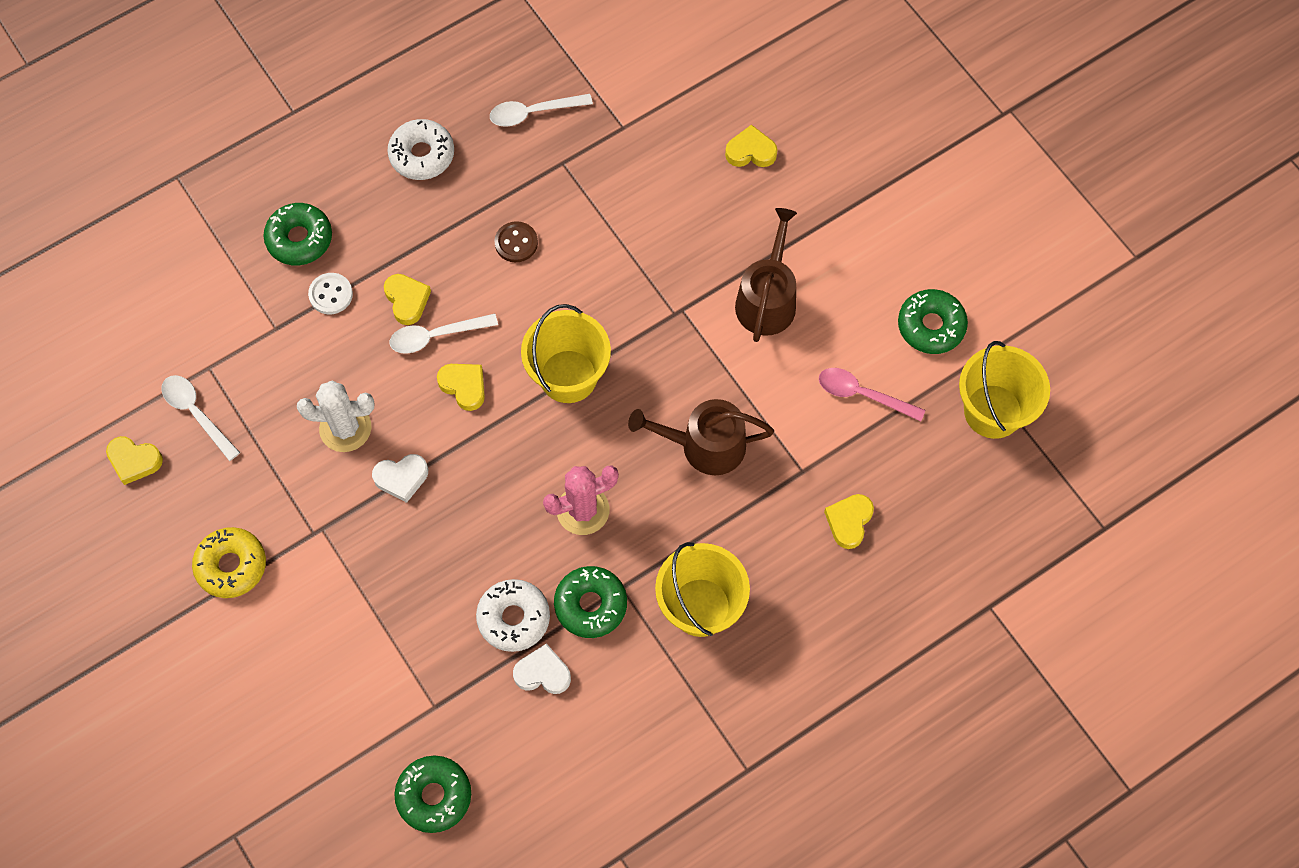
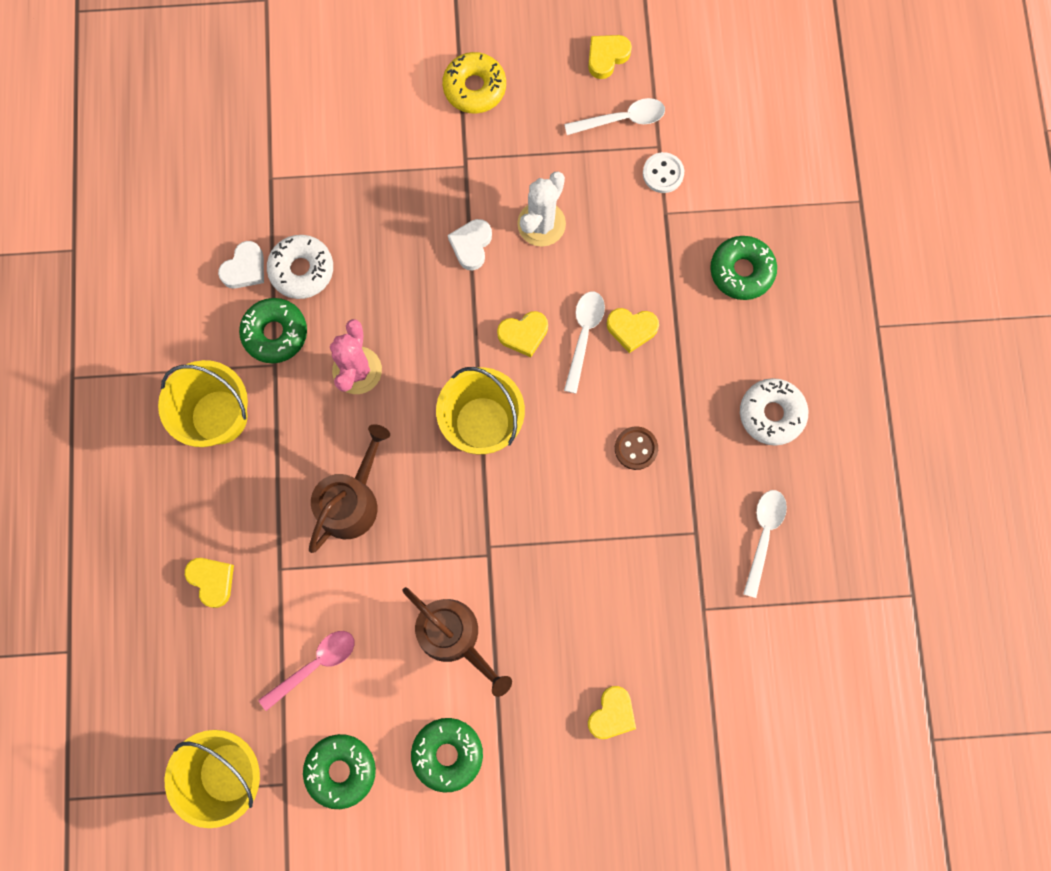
camera: 120 degrees right, 10 degrees up
(331, 294) = (672, 271): white button -> white button (663, 173)
(434, 796) = (204, 144): green donut -> green donut (447, 754)

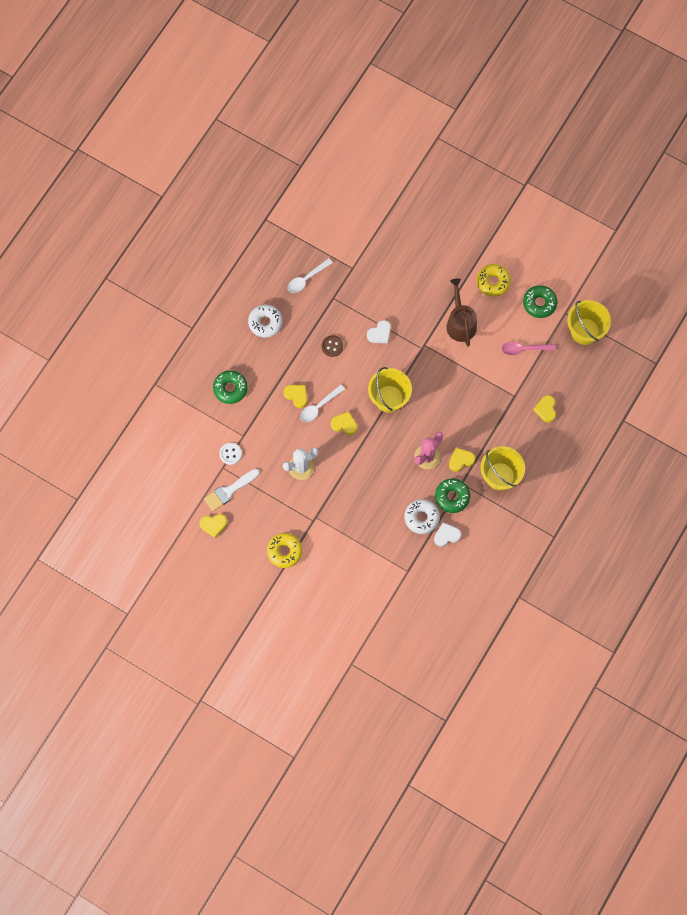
camera: 145 degrees left, 5 degrees down
(352, 501) = (466, 403): brown watering can -> none
(447, 754) = (493, 282): green donut -> yellow donut
(471, 245) = (339, 478): white heart -> white heart (380, 334)
(612, 714) = (417, 254): yellow heart -> yellow heart (461, 460)
(622, 119) = (229, 491): white spoon -> white brush

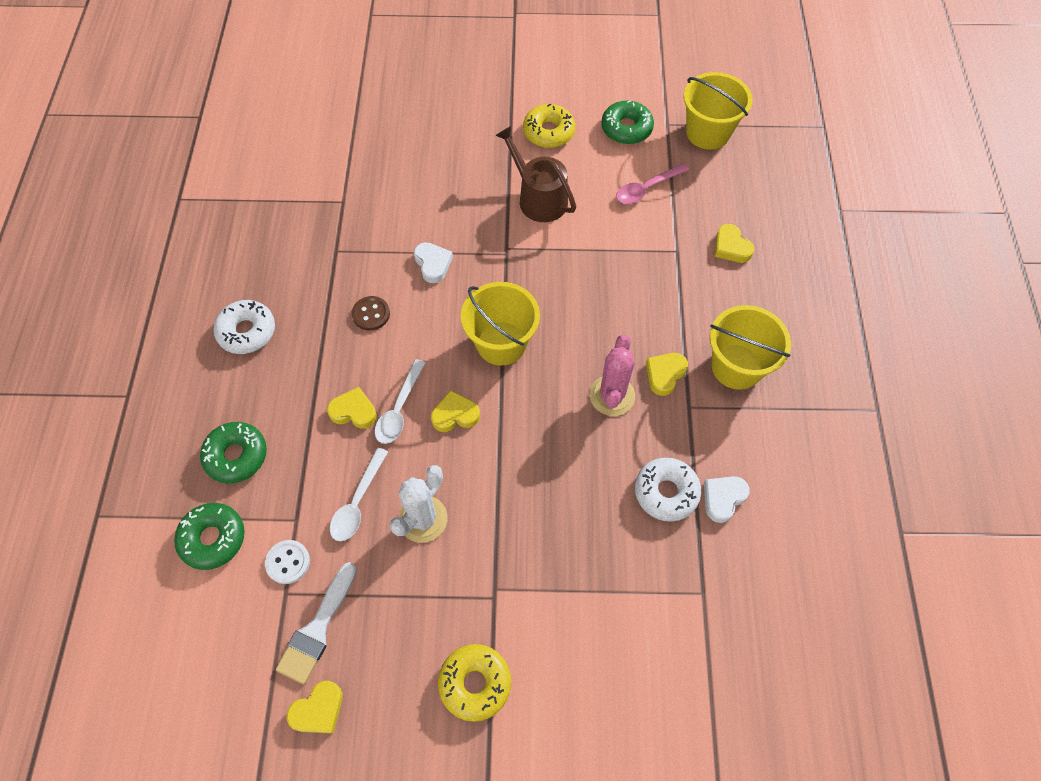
camera: 30 degrees left, 10 degrees down
(306, 279) = (281, 245): white spoon -> white spoon (357, 502)
(380, 334) = (433, 264): white heart -> white heart turned 45 degrees counterclockwise
(452, 497) = (689, 434): green donut -> green donut (213, 538)

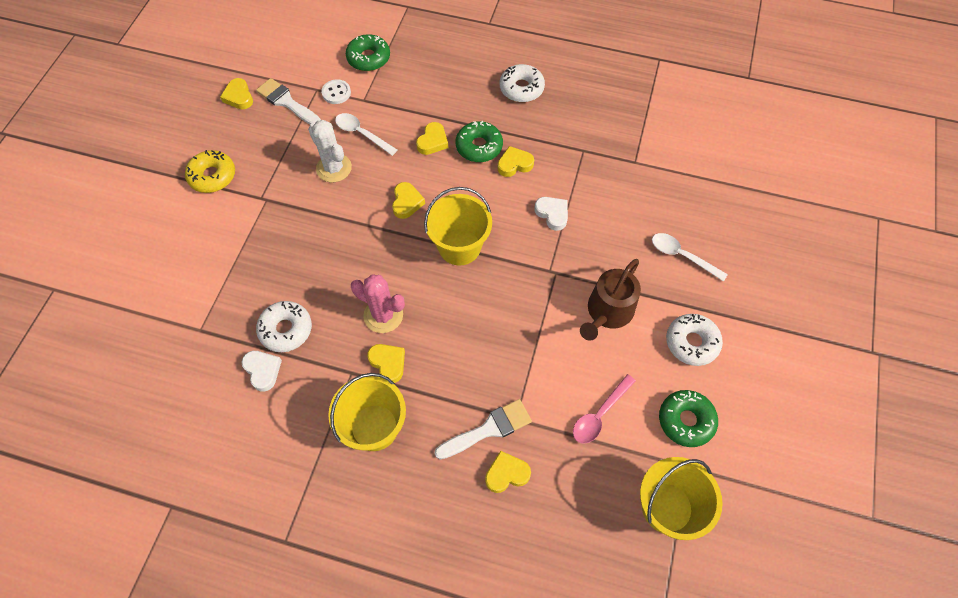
camera: 105 degrees right, 0 degrees up
(236, 456) = (422, 74): green donut -> green donut (479, 147)
(371, 314) = (514, 164): brown button -> yellow heart
(399, 409) = (424, 168): white spoon -> white spoon (682, 256)
(433, 264) = (552, 214): white heart -> white heart turned 120 degrees counterclockwise
(538, 198) = (607, 312): brown watering can -> brown watering can turned 150 degrees clockwise
(548, 132) = (691, 343): yellow donut -> white donut
(646, 189) = (599, 415): pink spoon -> pink spoon turned 120 degrees counterclockwise
(696, 270) = (488, 429): none -> white brush

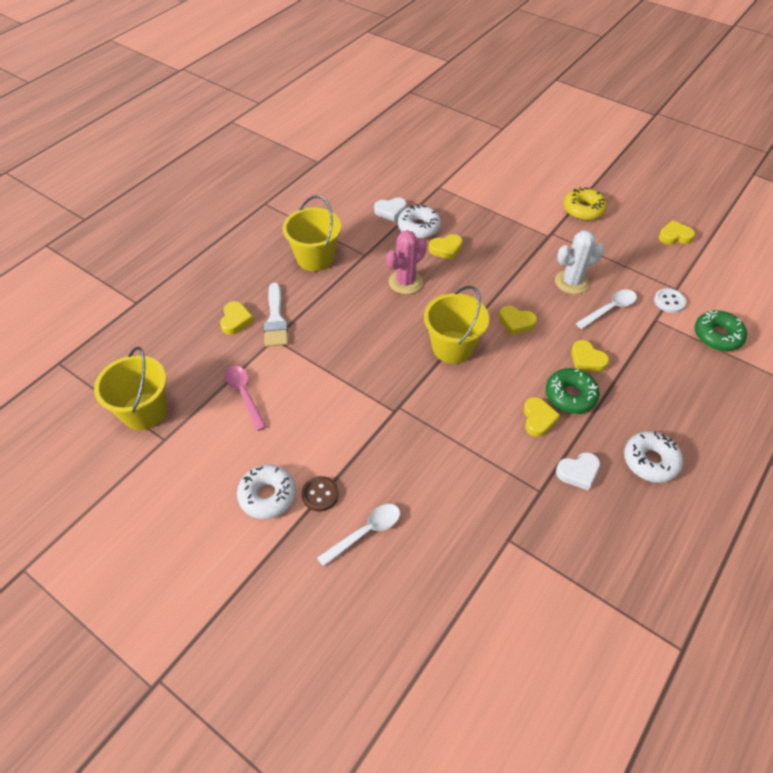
camera: 110 degrees right, 10 degrees down
(287, 102) = (662, 265): white brush -> none
(388, 363) = (362, 276): yellow heart -> yellow heart (446, 249)
(552, 214) = (463, 431): white heart -> white heart (578, 472)
(607, 312) = (334, 437): brown watering can -> none
(668, 301) = (320, 494): none -> brown button
(686, 420) = (200, 456): green donut -> none

